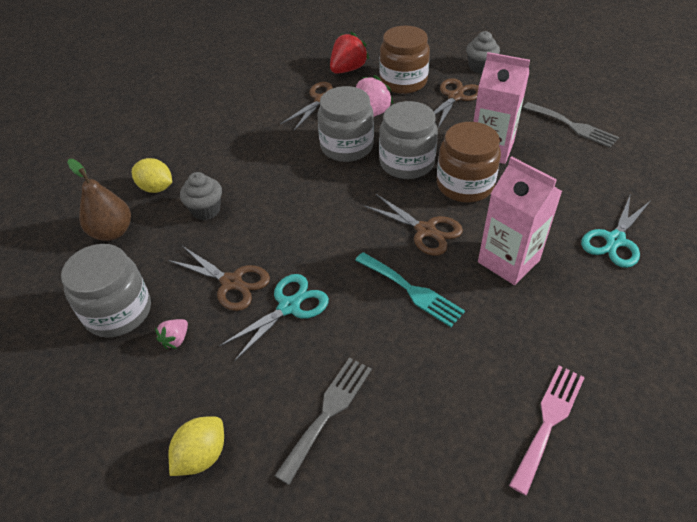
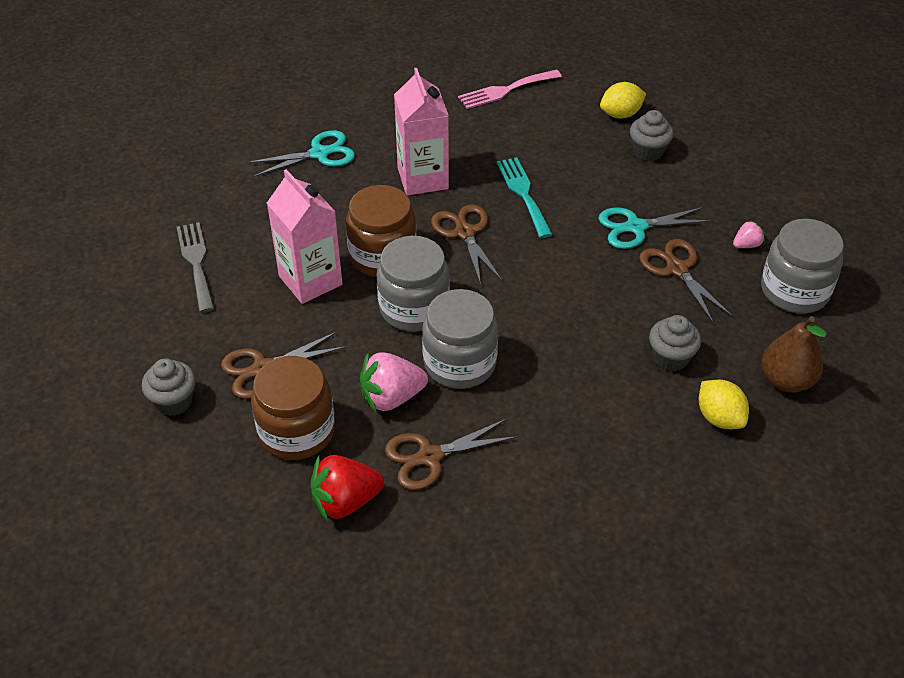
camera: 150 degrees left, 0 degrees up
(202, 455) = (750, 166): yellow lemon -> yellow lemon (620, 114)
(328, 412) = (648, 152): grey fork -> grey cupcake

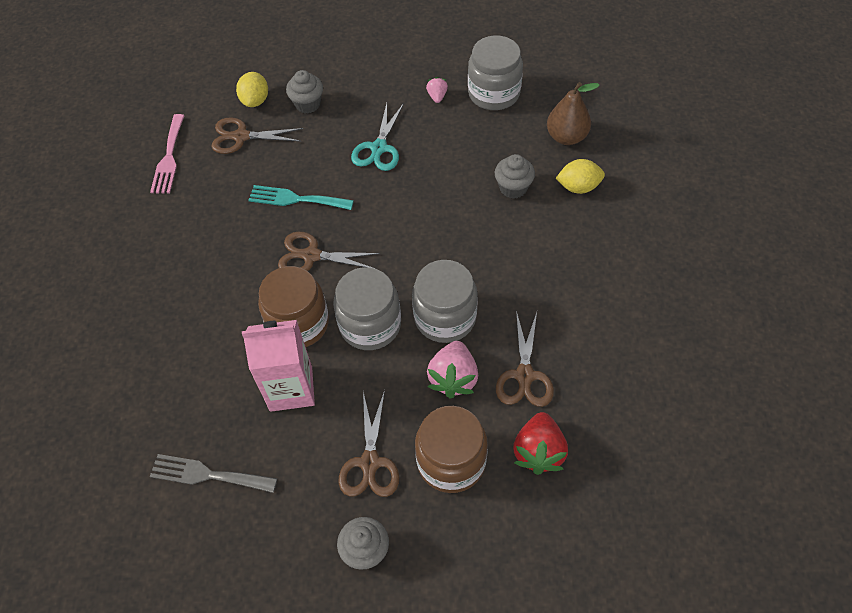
camera: 60 degrees left, 10 degrees up
(319, 154) = (140, 322): turquoise scissors -> none
(422, 178) = (229, 258): pink carton -> none
(677, 269) = (434, 144): brown scissors -> brown scissors (241, 136)

